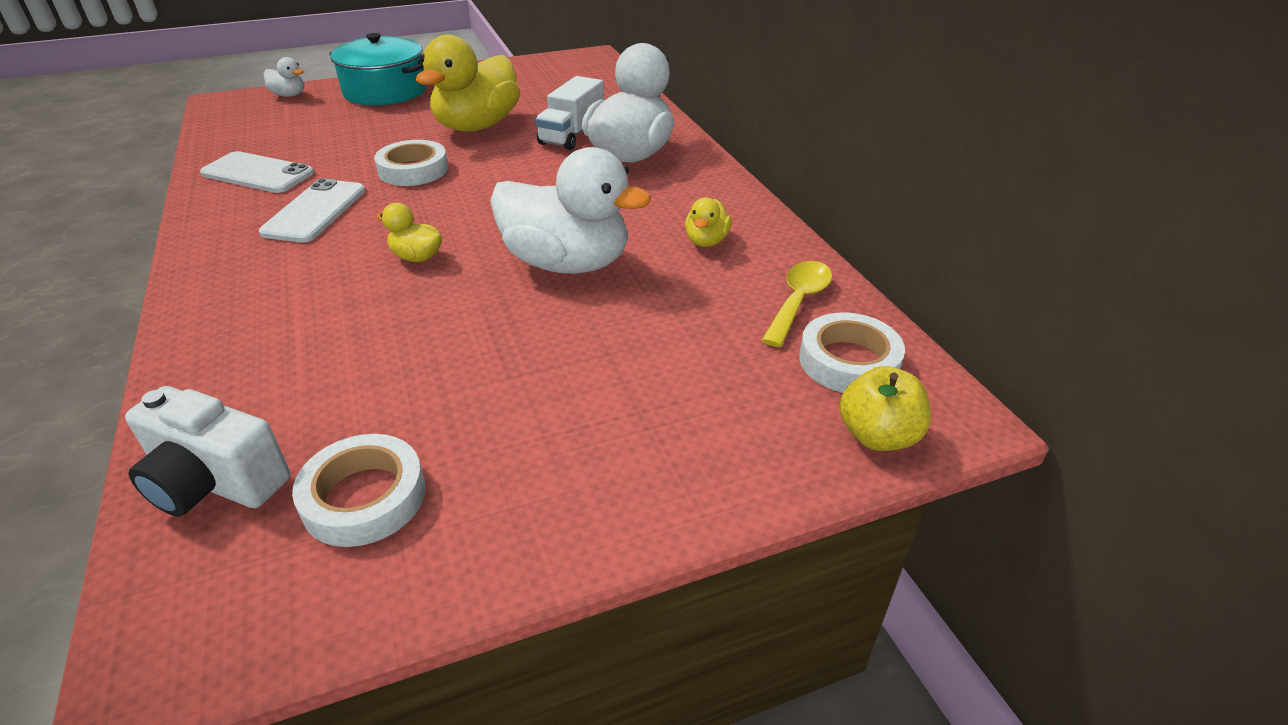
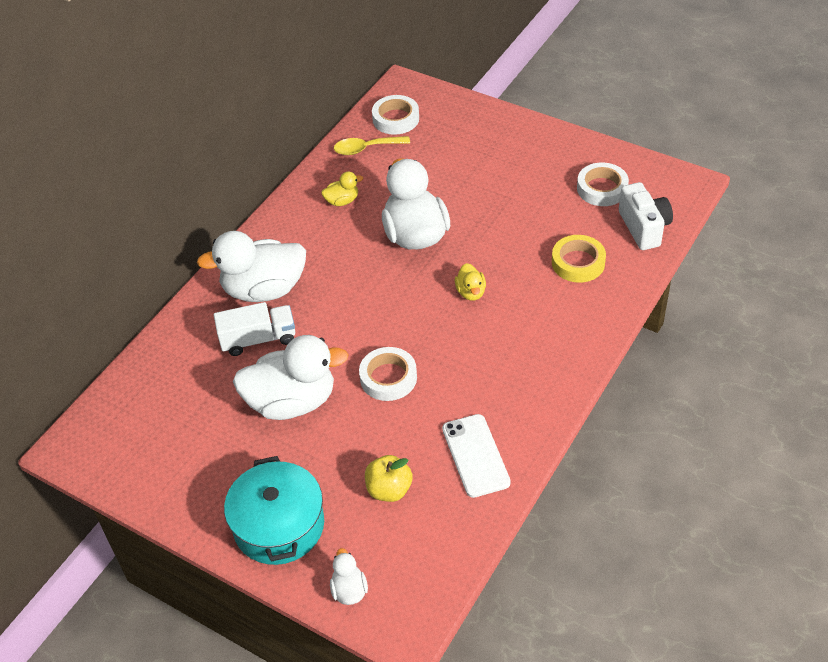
camera: 125 degrees left, 10 degrees up
(298, 363) = (578, 262): none -> yellow tape
(315, 211) = (480, 377): white phone -> none
(477, 126) = (292, 402): yellow duck -> white duck
(878, 436) = (433, 97): yellow apple -> yellow apple (389, 490)

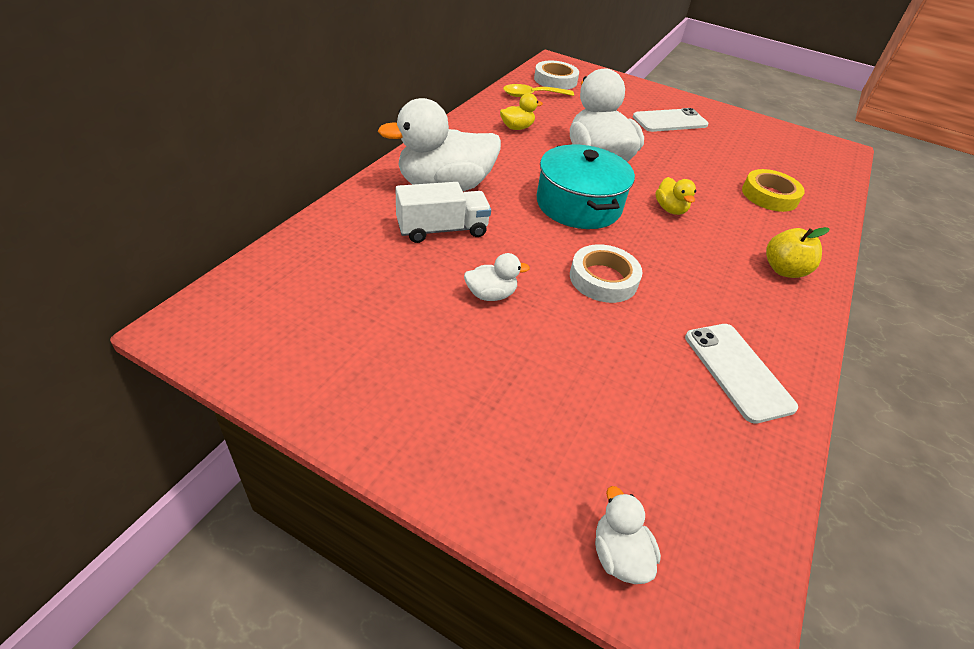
camera: 10 degrees left, 5 degrees down
(279, 525) = (493, 447): turquoise pot -> turquoise pot (578, 205)
(292, 402) = (491, 294): white duck -> white duck, size x0.45
(389, 490) = (639, 407): yellow apple -> yellow apple (784, 270)
(507, 167) = (670, 121): none -> white phone
(602, 188) = (764, 144): white tape -> none
(644, 228) = (819, 175): white camera -> none

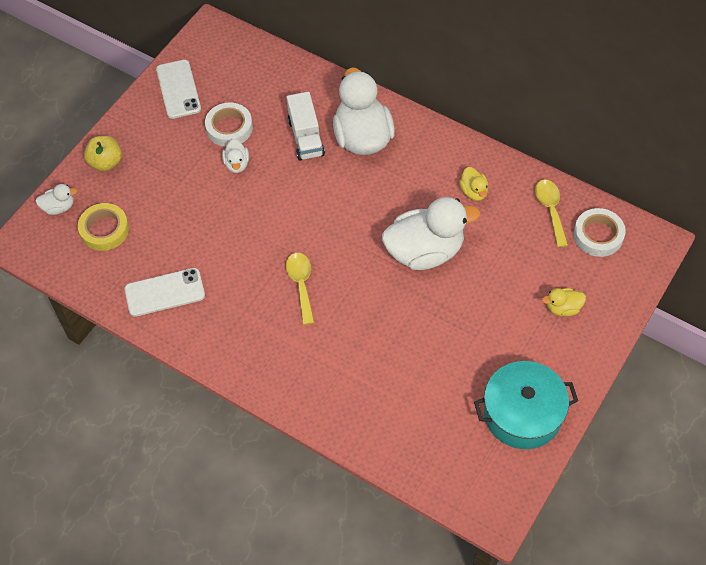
camera: 100 degrees right, 15 degrees up
(578, 205) = (347, 227): turquoise pot -> turquoise pot (522, 414)
(603, 279) = (254, 230): white tape -> white tape (229, 128)
(670, 121) = (522, 335): white phone -> white phone (178, 89)
(670, 209) = (347, 295): yellow duck -> yellow duck (563, 308)
(670, 241) = (301, 284): none -> yellow spoon
(769, 195) = (380, 390): yellow tape -> yellow tape (104, 230)
(784, 270) = (267, 360): yellow apple -> yellow apple (106, 162)

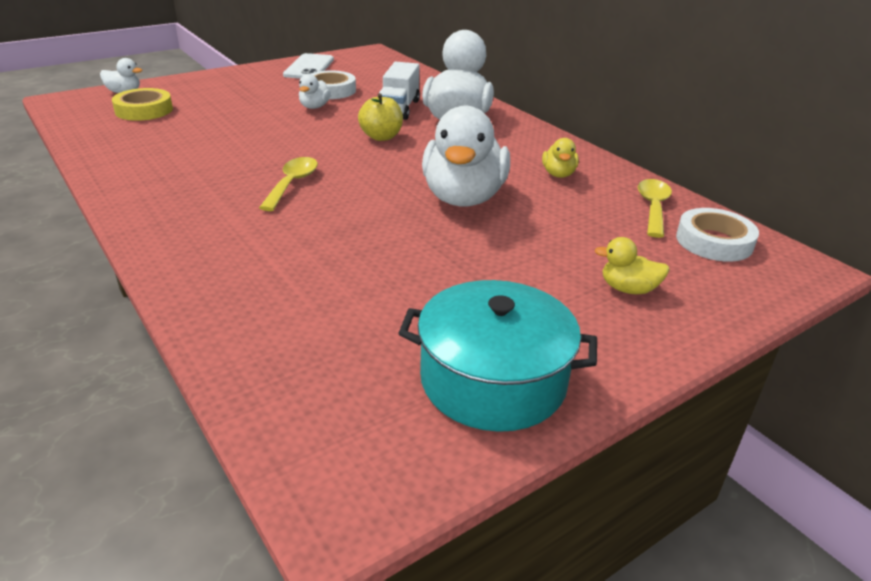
camera: 20 degrees right, 25 degrees down
(106, 162) = (198, 83): yellow apple -> yellow apple (381, 137)
(164, 292) = (143, 153): white phone -> none
(425, 251) = (463, 198): white duck -> white duck turned 90 degrees clockwise

